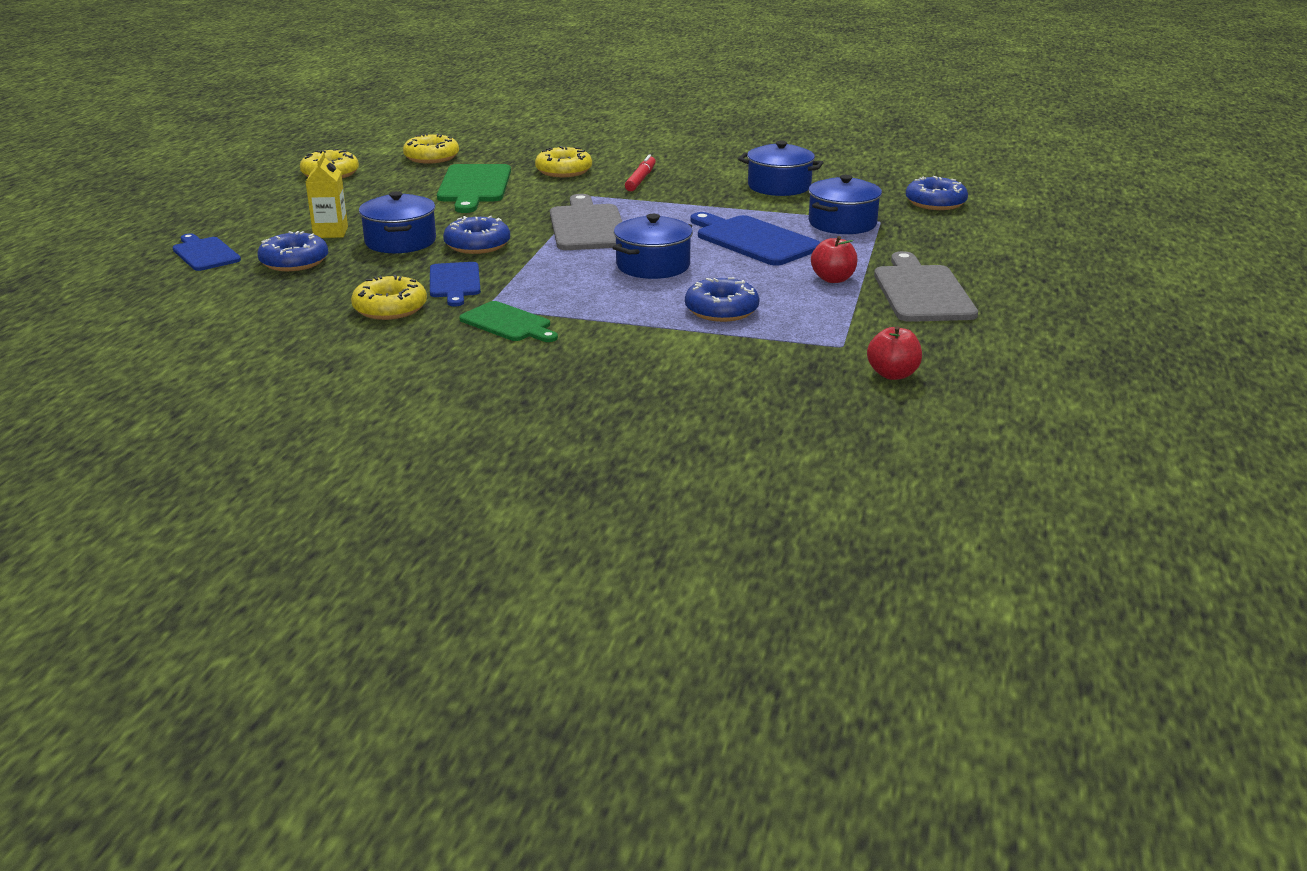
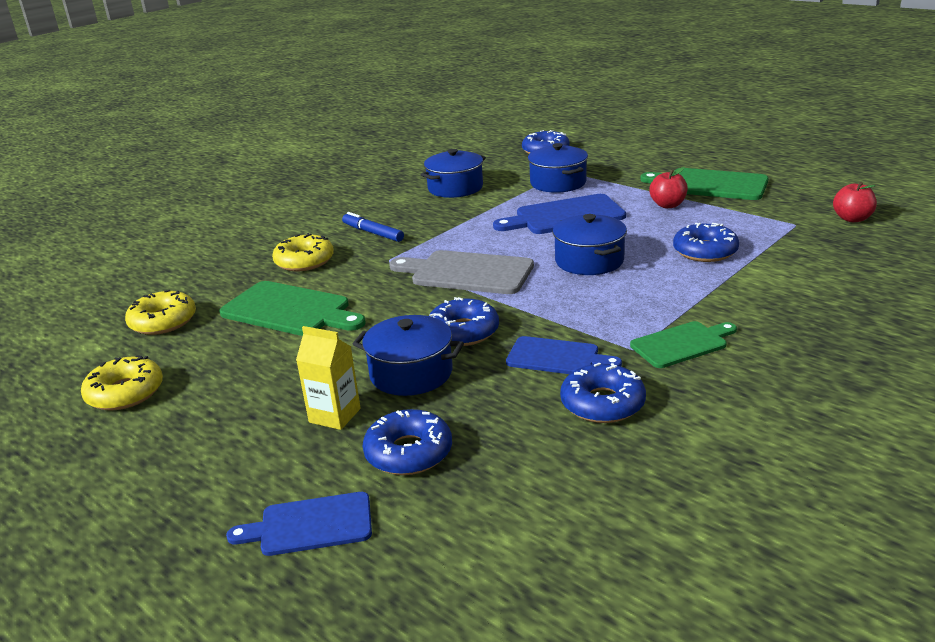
camera: 60 degrees left, 0 degrees up
(390, 308) = (602, 403): yellow donut -> blue donut
(641, 179) = (373, 233): red marker -> blue marker
(922, 291) = (710, 184): grey cutting board -> green cutting board

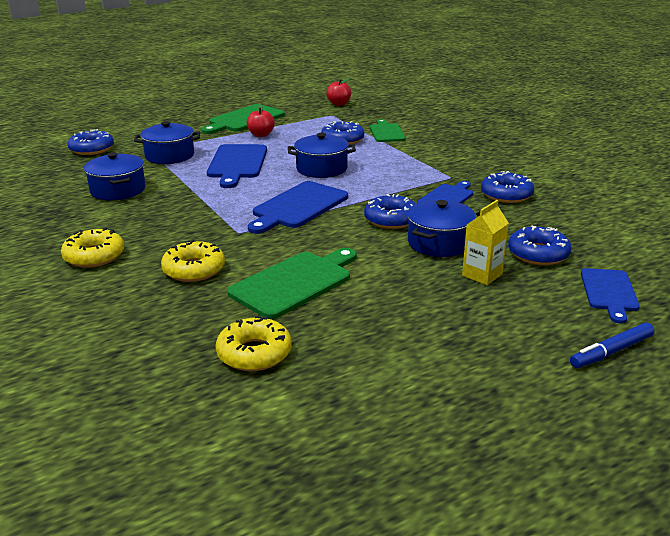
camera: 75 degrees left, 0 degrees up
(125, 393) = (393, 374): yellow donut -> yellow donut (94, 256)
(373, 233) = (170, 233): blue marker -> blue marker (611, 352)
(467, 273) = (297, 207): grey cutting board -> blue cutting board
(682, 344) = (453, 166): green cutting board -> green cutting board (386, 132)

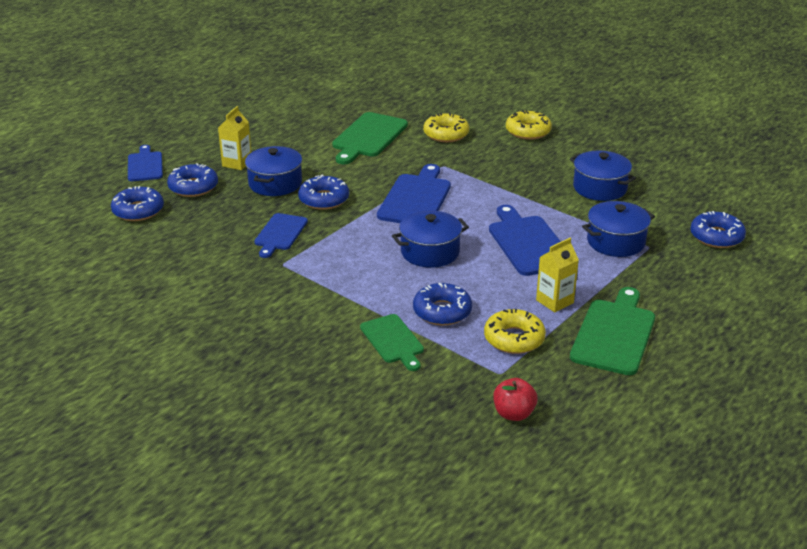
camera: 160 degrees right, 5 degrees up
(254, 353) = (362, 99): yellow donut -> yellow donut (514, 339)
(261, 135) = (554, 301): red apple -> yellow carton
(506, 195) = (220, 248): blue donut -> blue donut (138, 210)
(611, 352) = (155, 130): blue marker -> none

